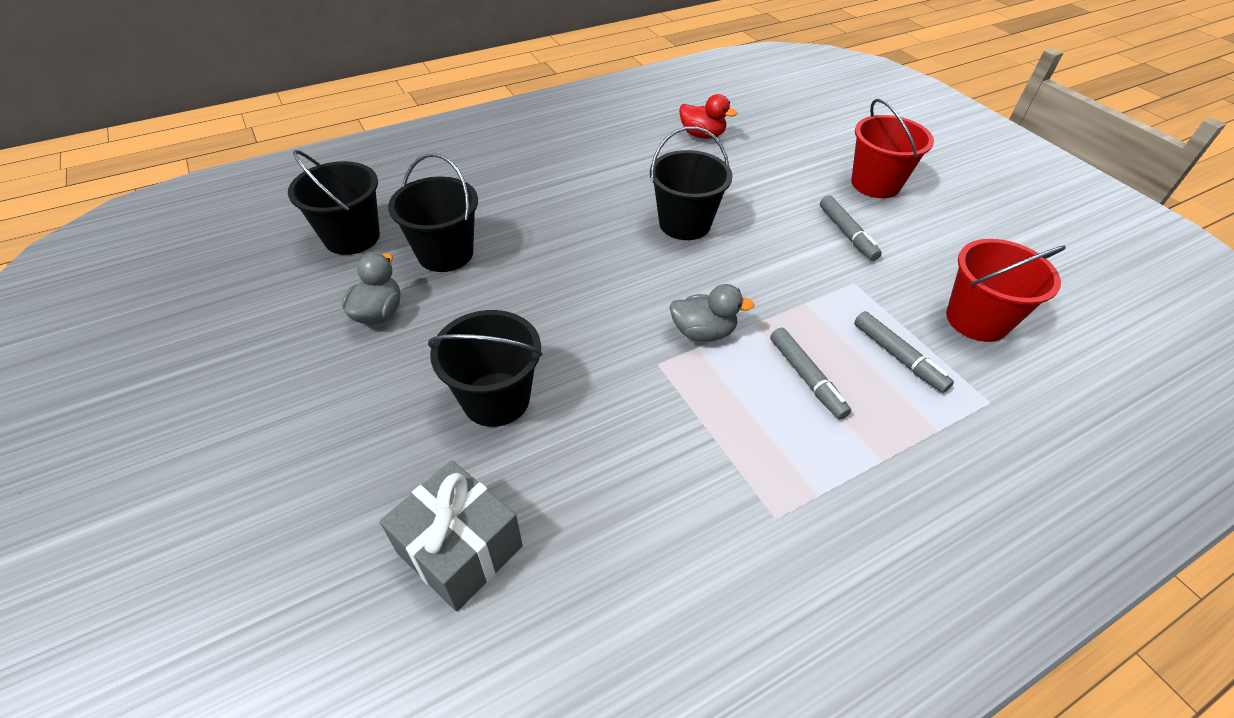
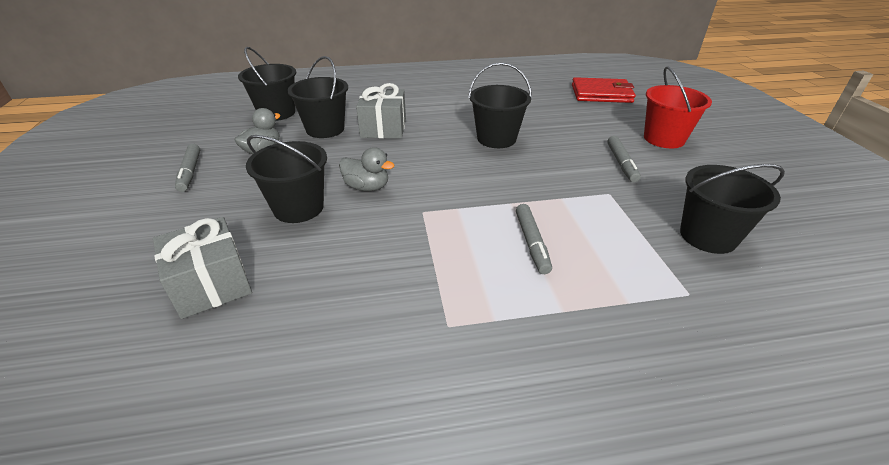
camera: 20 degrees right, 10 degrees down
(527, 235) = (383, 128): none -> grey gift
(702, 135) = (542, 95): red duck -> none
(703, 332) = (468, 200): grey duck -> grey duck (367, 187)
(773, 121) = (601, 94): none -> red wallet
(898, 357) = (619, 246): grey marker -> grey marker (190, 172)
(977, 320) = (708, 236): red bucket -> black bucket

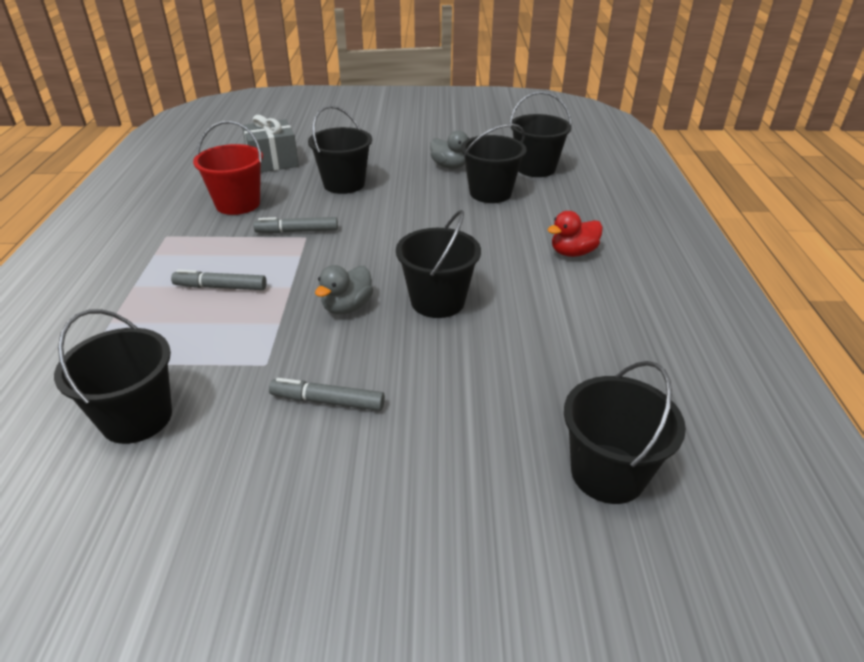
camera: 100 degrees right, 0 degrees up
(190, 172) = (420, 143): grey marker -> grey marker (297, 231)
(367, 187) = (361, 212): grey duck -> grey duck (347, 307)
(383, 128) = (486, 225): grey gift -> none
(417, 100) = (573, 253): none -> red duck
(601, 94) = (607, 473): red wallet -> black bucket
(664, 139) = (385, 491): red bucket -> red bucket (238, 204)

